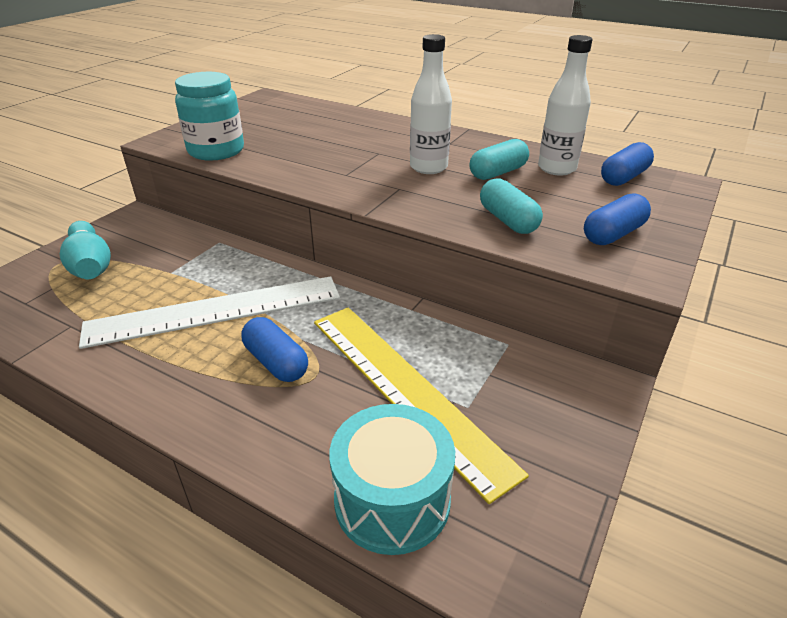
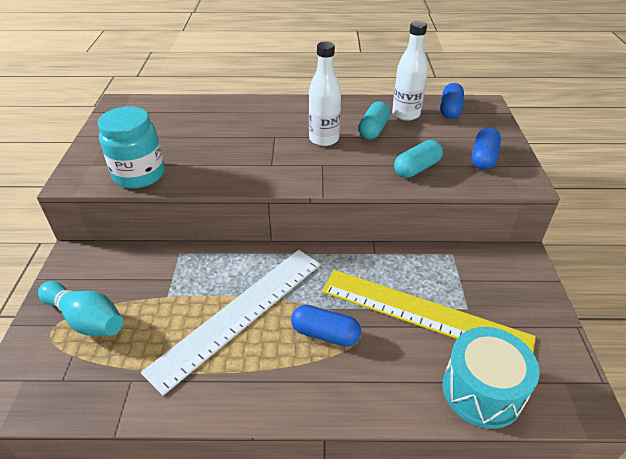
camera: 30 degrees left, 5 degrees up
(508, 220) = (417, 168): turquoise capsule -> turquoise capsule turned 75 degrees counterclockwise

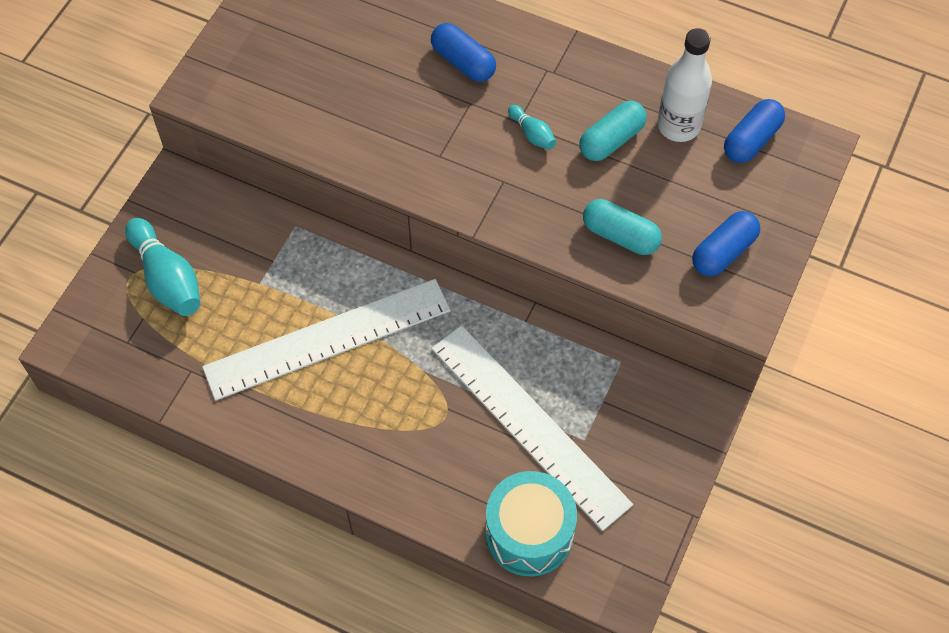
camera: 25 degrees right, 20 degrees up
(139, 175) = (273, 112): turquoise jar -> none
(324, 139) = (532, 134): white bottle -> turquoise bowling pin
(325, 334) = (406, 402): blue capsule -> blue capsule (463, 62)
(417, 168) = (620, 236): turquoise capsule -> turquoise capsule turned 45 degrees clockwise
(424, 313) = (529, 425): yellow ruler -> white ruler

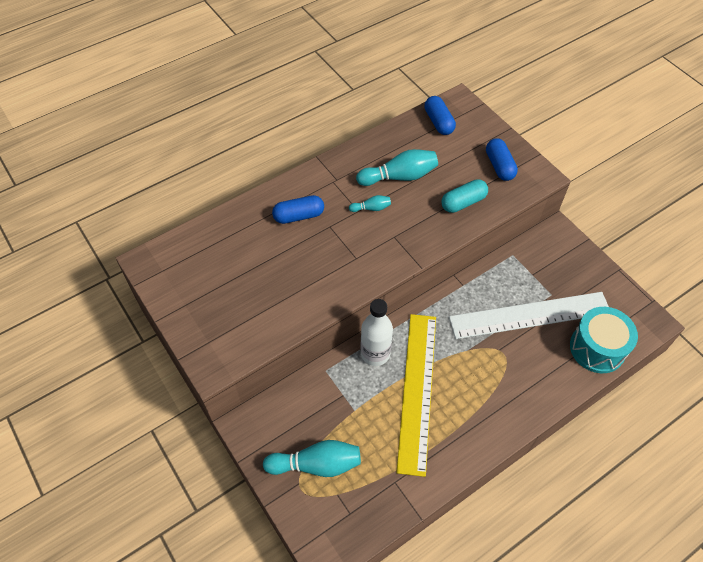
camera: 60 degrees left, 5 degrees down
(327, 338) = (417, 390): white ruler -> yellow ruler
(611, 140) = (399, 176): turquoise capsule -> turquoise bowling pin
(678, 126) = (410, 145): white bottle -> white bottle (375, 353)

